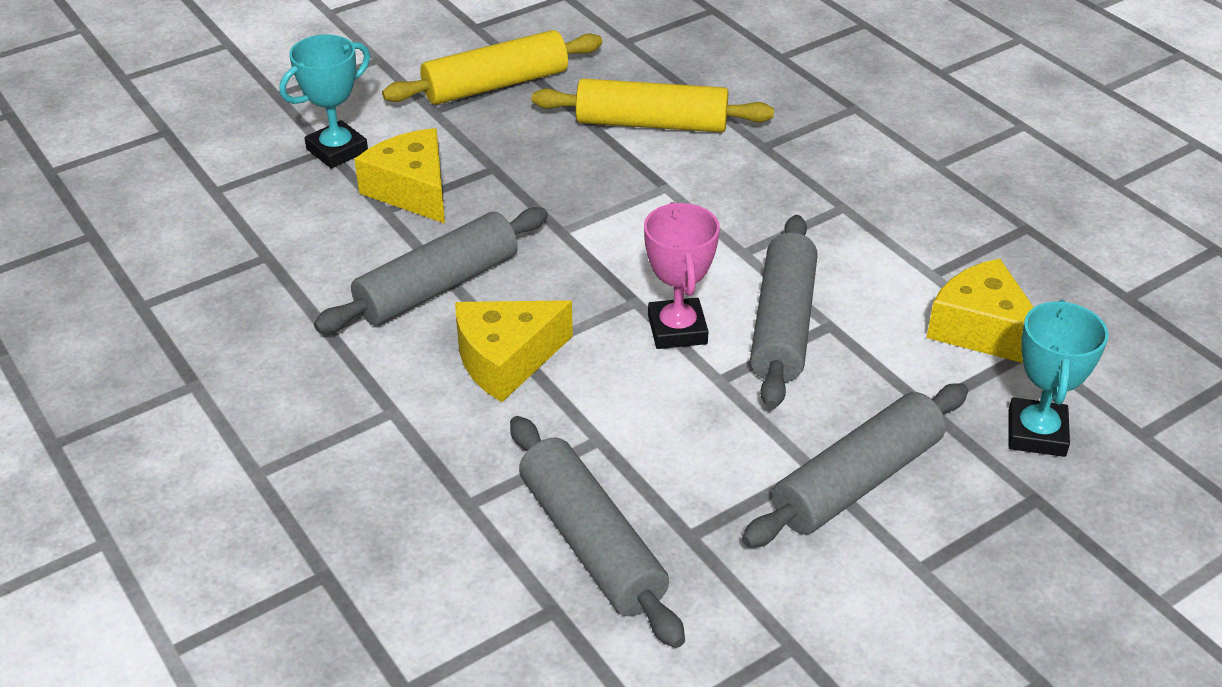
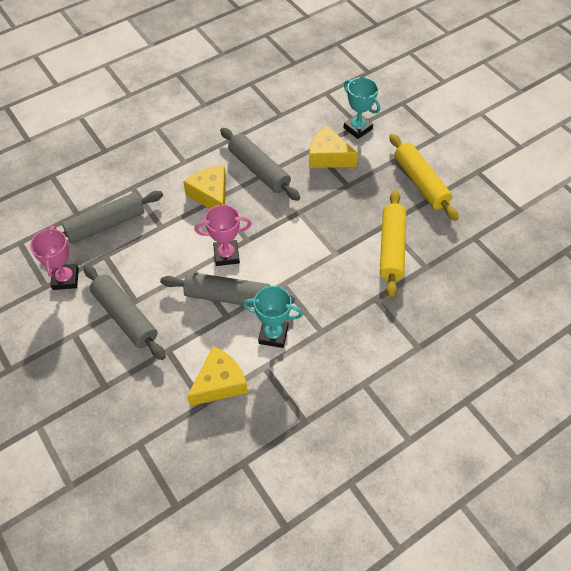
camera: 90 degrees right, 15 degrees up
(412, 190) = (328, 157): yellow cheese -> yellow cheese turned 120 degrees counterclockwise
(766, 605) = (65, 279): none -> pink trophy
(1036, 433) = (144, 394): turquoise trophy -> turquoise trophy (273, 335)

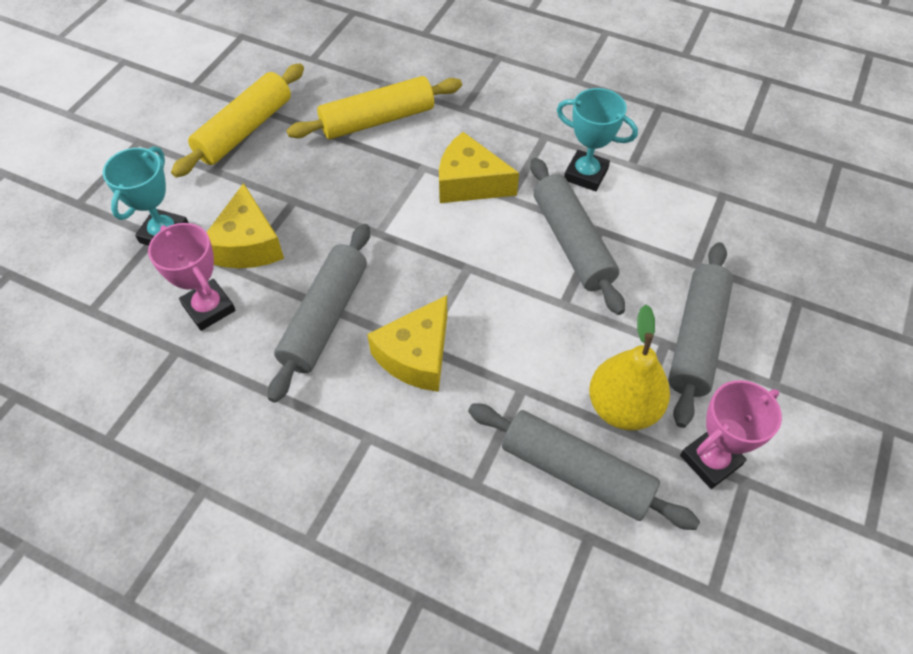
camera: 120 degrees left, 0 degrees up
(118, 260) = (623, 407): none -> yellow pear
(219, 383) = (687, 193): yellow cheese -> yellow cheese (469, 183)
(226, 255) = (510, 277): pink trophy -> pink trophy (209, 308)
(273, 335) = (585, 174): turquoise trophy -> turquoise trophy turned 45 degrees counterclockwise

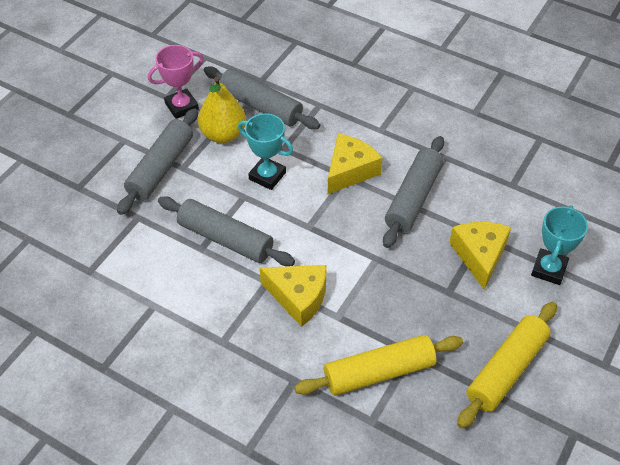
camera: 175 degrees left, 5 degrees down
(209, 308) = (497, 210): pink trophy -> none
(572, 243) = (225, 239): grey rolling pin -> grey rolling pin turned 45 degrees counterclockwise
(585, 174) = (197, 298): turquoise trophy -> turquoise trophy (267, 176)

